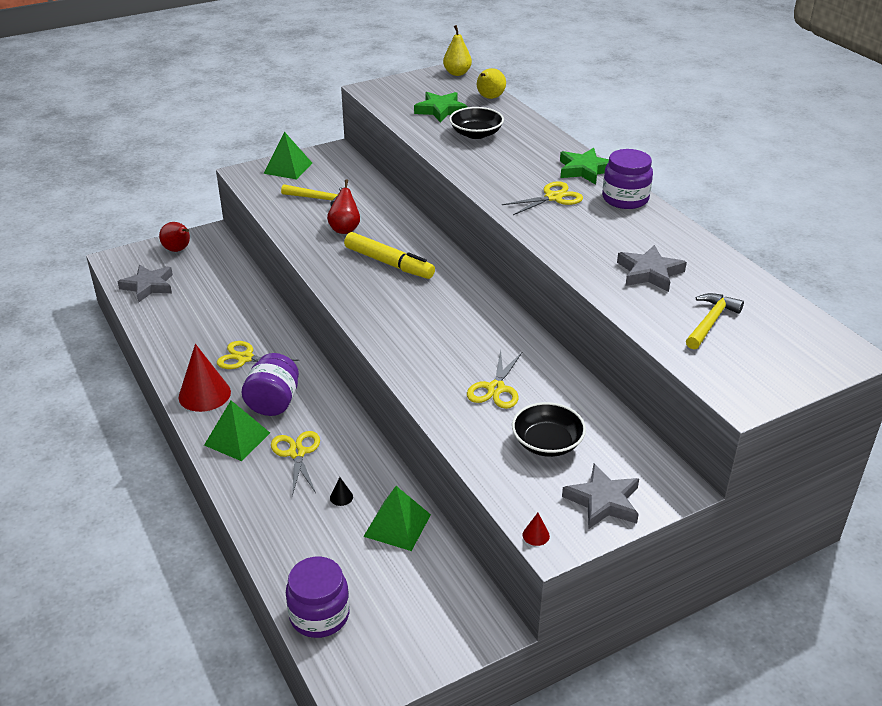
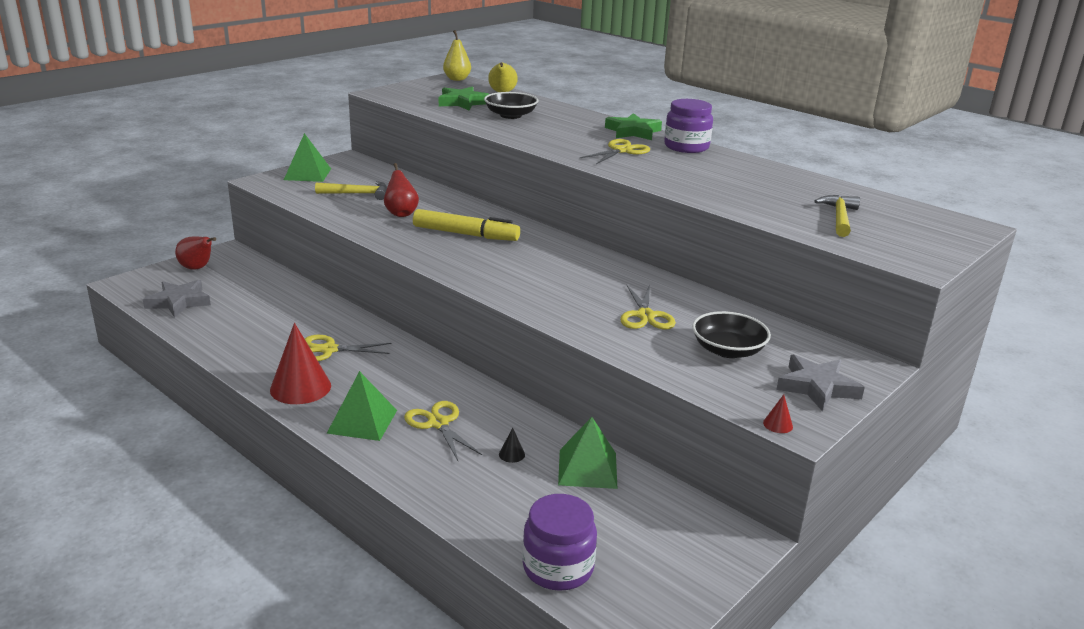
camera: 20 degrees left, 10 degrees down
(273, 402) = (384, 383): purple jar -> none
(649, 273) = (755, 191): grey star -> none

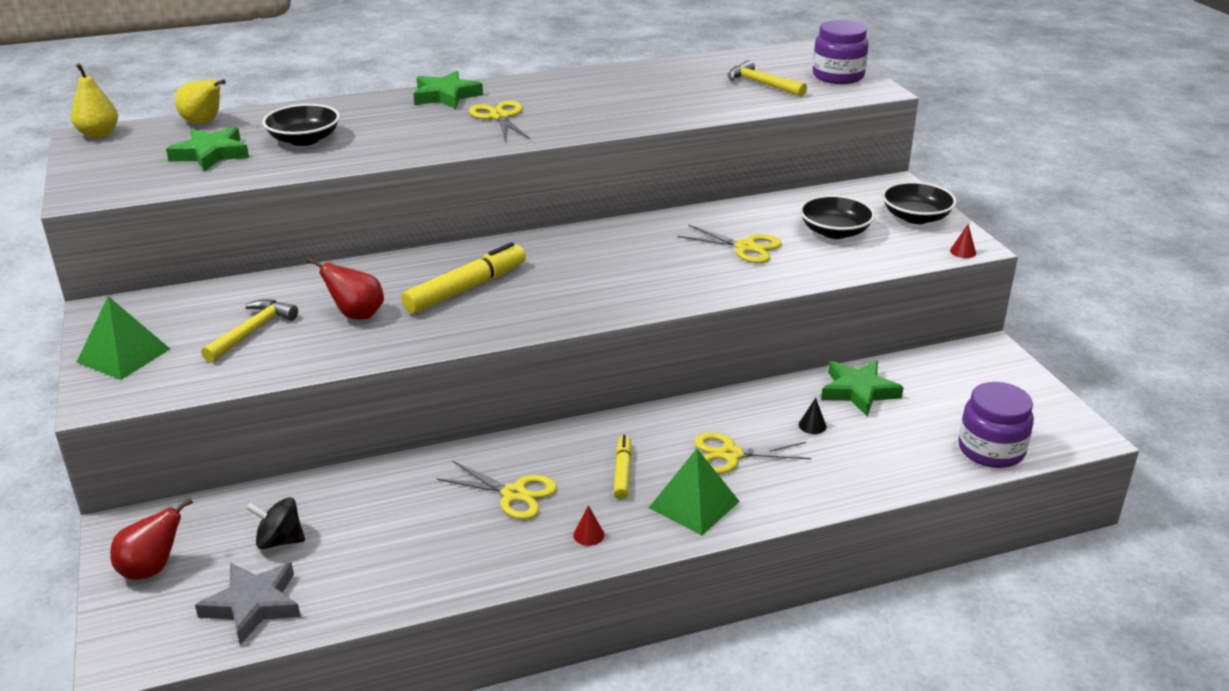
camera: 60 degrees left, 5 degrees up
(239, 292) = (280, 541): none -> black spinning top
(300, 387) = (588, 535): red cone -> red cone, size x0.40
(329, 350) = (514, 494): yellow scissors -> yellow scissors turned 90 degrees counterclockwise
(381, 383) = (622, 472): none -> yellow marker
(587, 469) = (858, 391): green pyramid -> green star
(686, 147) = (523, 86): purple jar -> purple jar (838, 76)
(817, 387) = (916, 217): grey star -> black bowl

